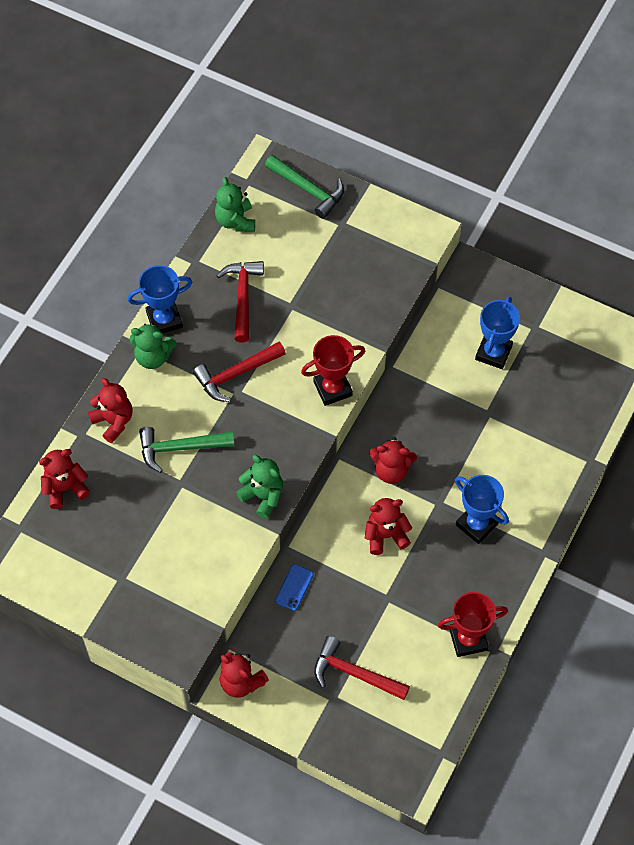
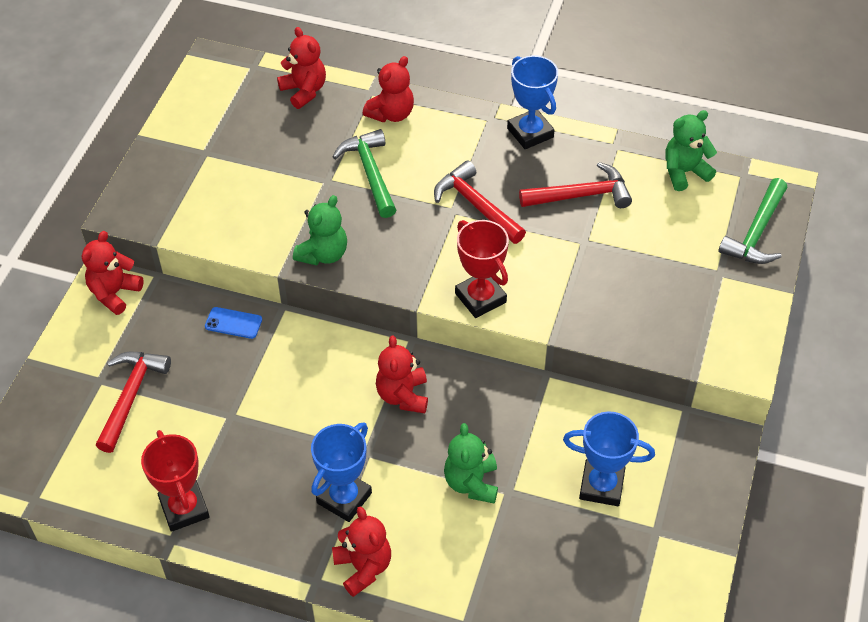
camera: 80 degrees right, 10 degrees down
(153, 357) = (480, 132): green teddy bear -> green teddy bear (471, 483)
(385, 535) = (313, 402): red teddy bear -> red teddy bear (363, 567)

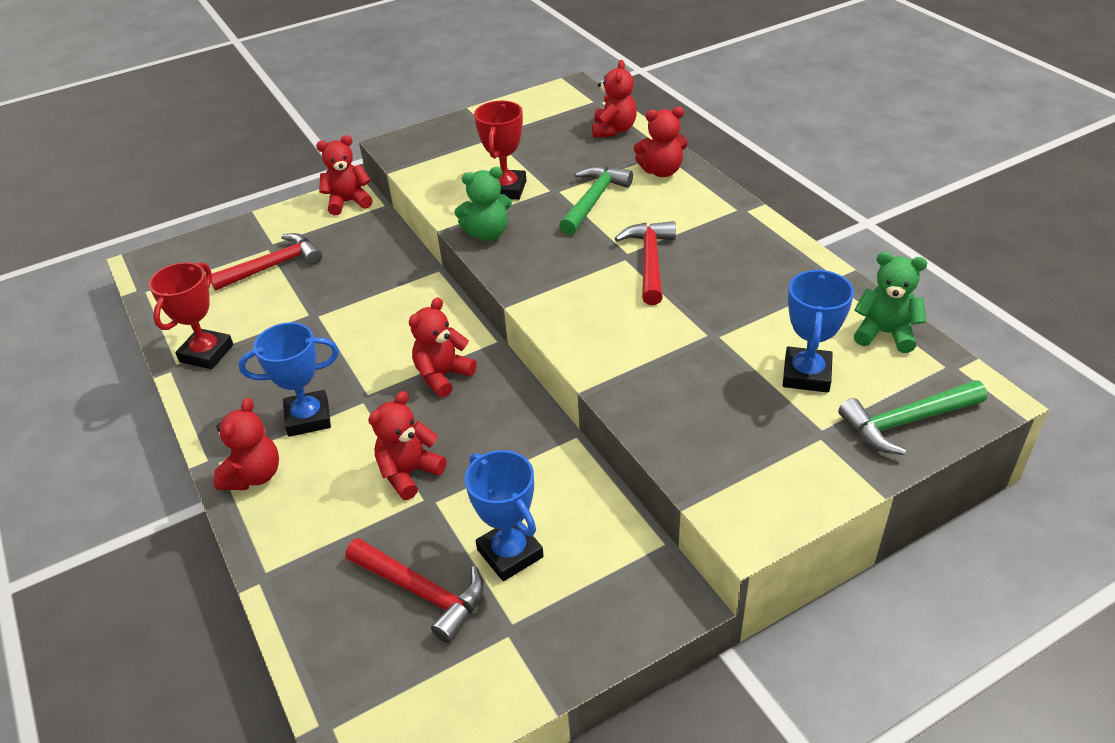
camera: 45 degrees right, 10 degrees down
(233, 323) = (394, 259): blue phone -> none
(471, 483) = (409, 473): green teddy bear -> red teddy bear
(480, 298) = (566, 327): red trophy -> red trophy (506, 189)
(530, 133) = (765, 235): blue trophy -> blue trophy (806, 375)
(581, 195) = (754, 300): red hammer -> red hammer (422, 592)

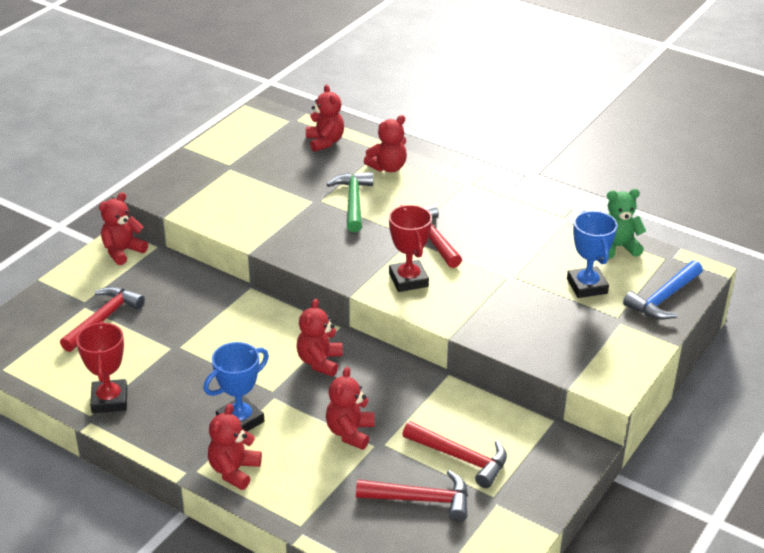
camera: 30 degrees left, 5 degrees down
(254, 476) = (234, 471): red teddy bear -> red teddy bear turned 150 degrees counterclockwise
(487, 234) = (291, 246): green teddy bear -> none
(506, 189) = (276, 208): red trophy -> red trophy (408, 280)
(510, 553) = (460, 458): blue trophy -> red hammer
(906, 422) = (663, 298): green hammer -> blue hammer

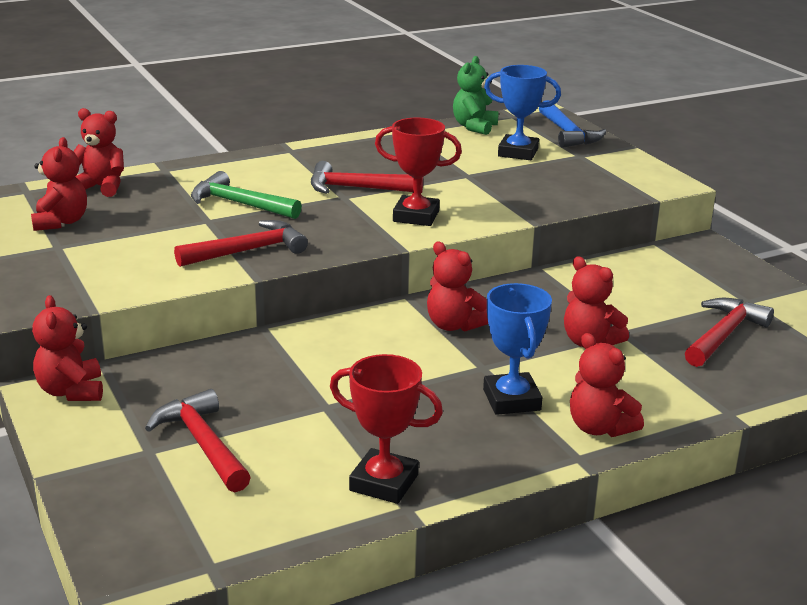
camera: 60 degrees left, 10 degrees down
(388, 167) = (203, 173): red teddy bear -> red teddy bear (61, 222)
(460, 458) = (675, 299): red hammer -> red hammer (248, 251)

